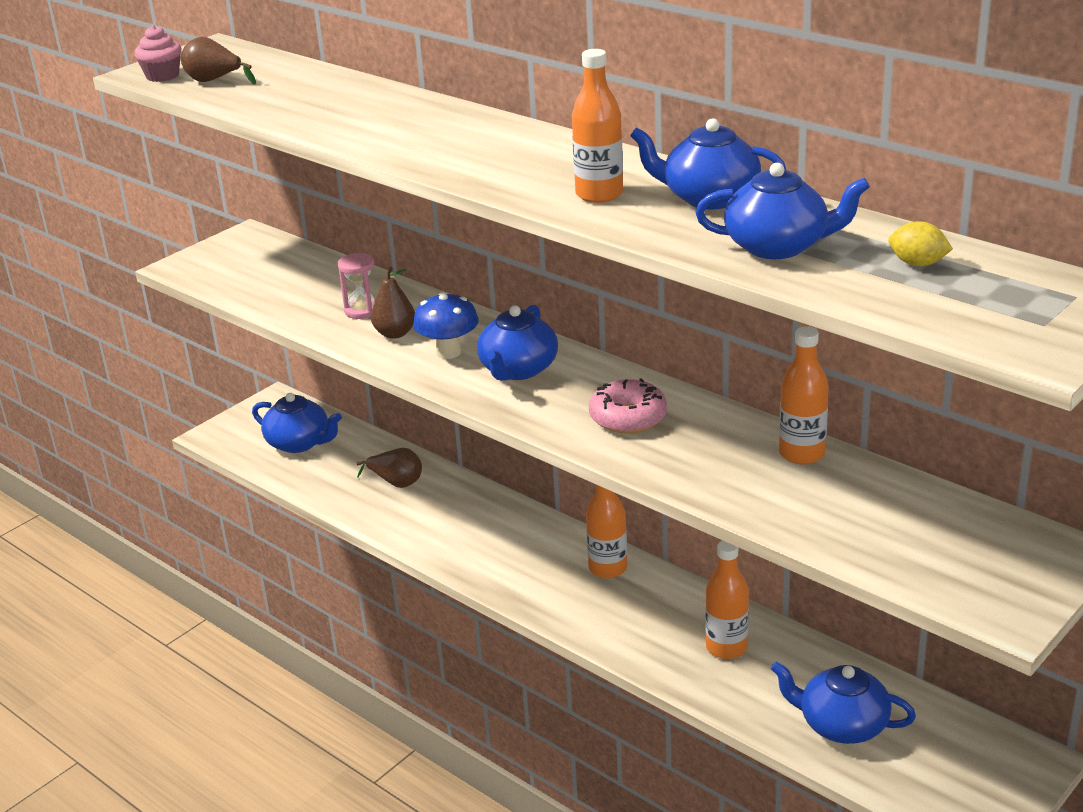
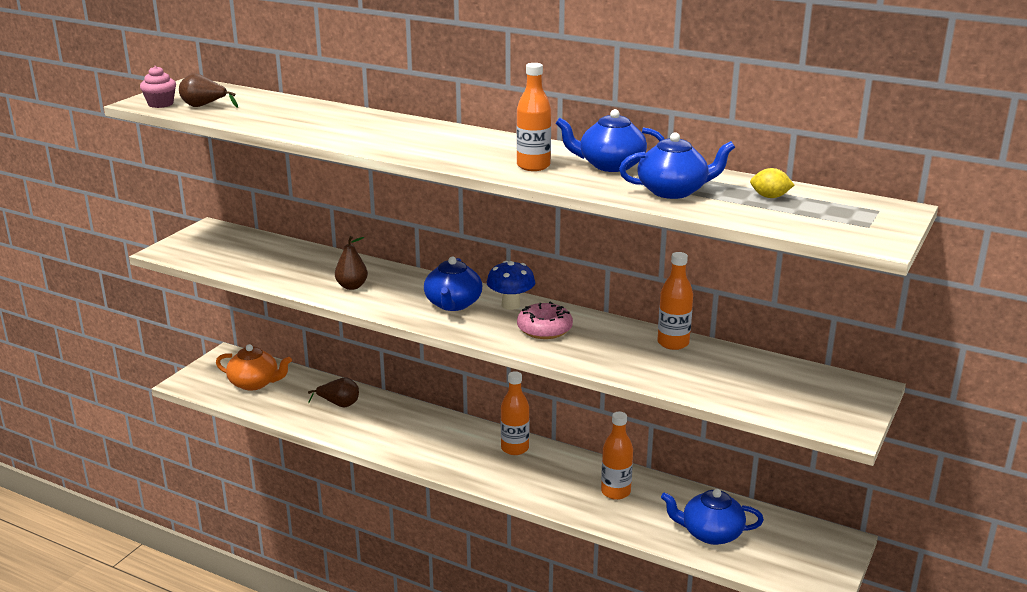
camera: 15 degrees left, 5 degrees down
(299, 443) = (255, 383): blue teapot -> orange teapot
(362, 311) = (320, 273): pink hourglass -> none
(448, 352) = (397, 296): blue mushroom -> blue mushroom (510, 305)

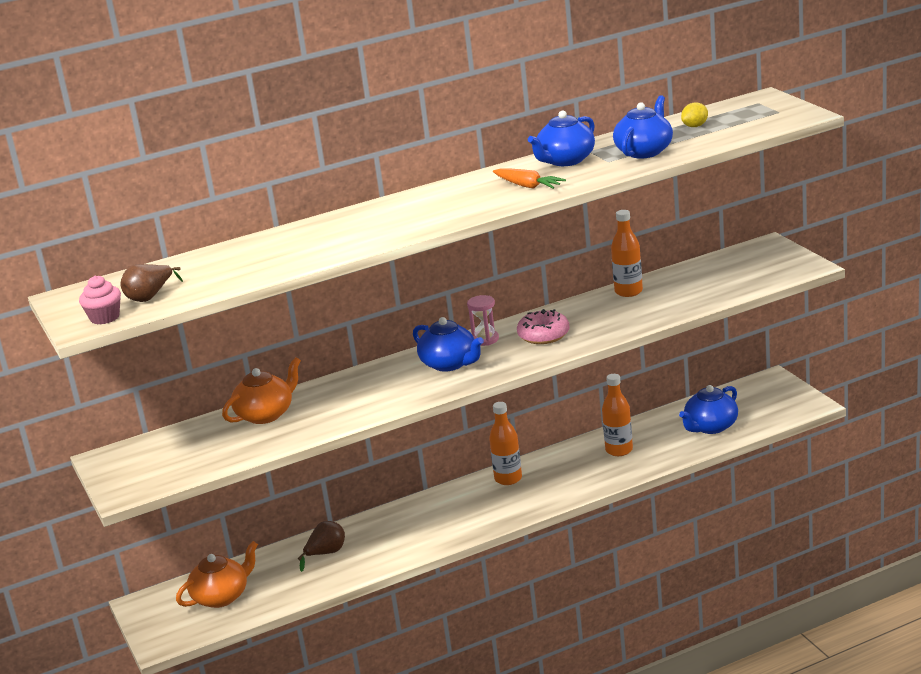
camera: 50 degrees left, 0 degrees up
(311, 260) = (266, 414): none -> orange teapot
(352, 286) = (351, 404): brown pear -> none
(510, 305) = (485, 339): blue mushroom -> pink hourglass
(533, 166) = (528, 186): orange bottle -> orange carrot

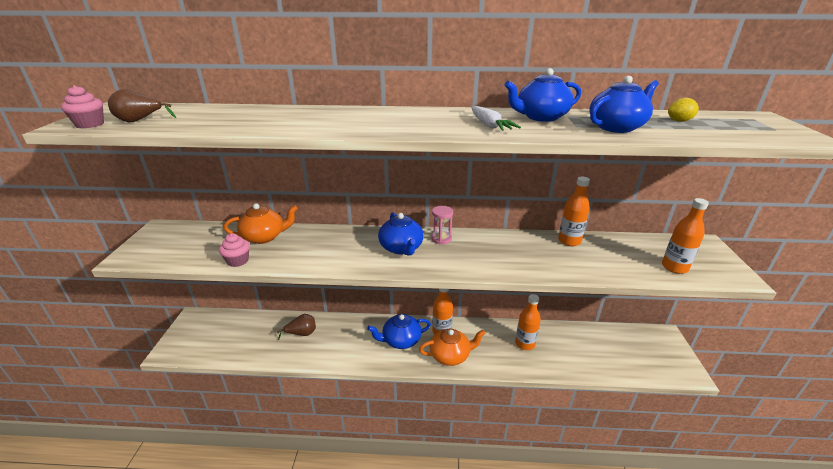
camera: 25 degrees right, 5 degrees up
(221, 596) = (227, 335): orange teapot -> orange teapot (450, 355)
(273, 443) = (238, 261): none -> pink cupcake
(528, 186) = (490, 126): orange carrot -> white carrot
(543, 335) = (482, 252): pink donut -> none
(710, 427) = (600, 355): blue teapot -> blue teapot (401, 340)
(747, 279) = (674, 267): none -> orange bottle

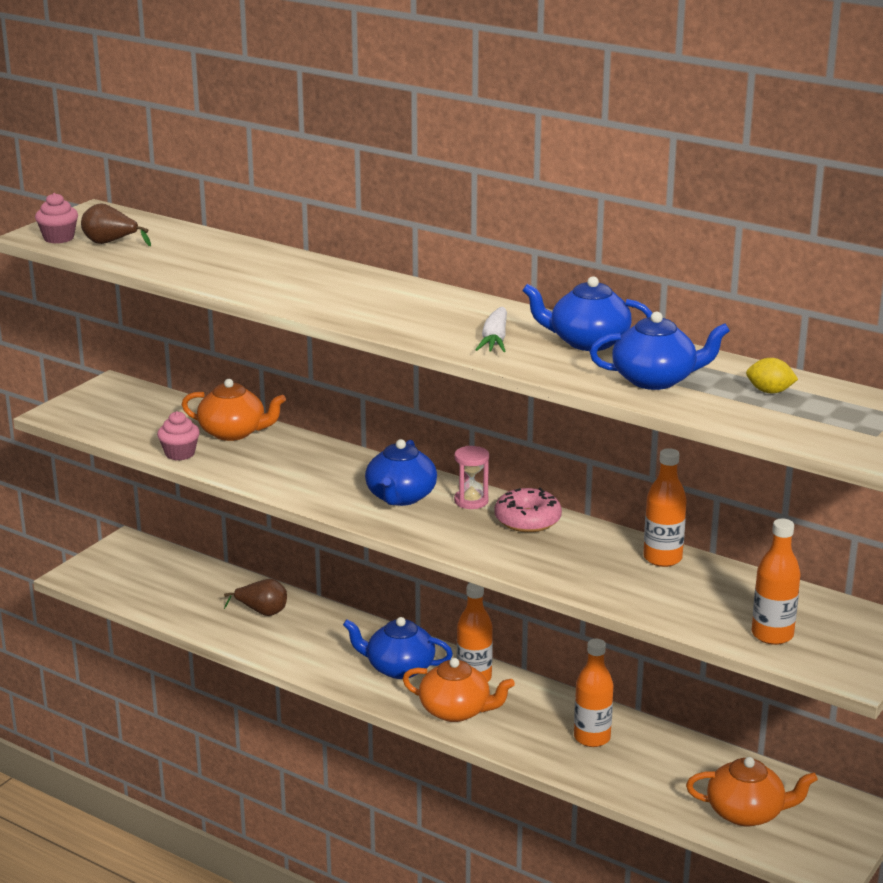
camera: 30 degrees right, 5 degrees down
(481, 240) = (527, 520): none -> pink donut
(627, 357) = (746, 812): none -> orange teapot

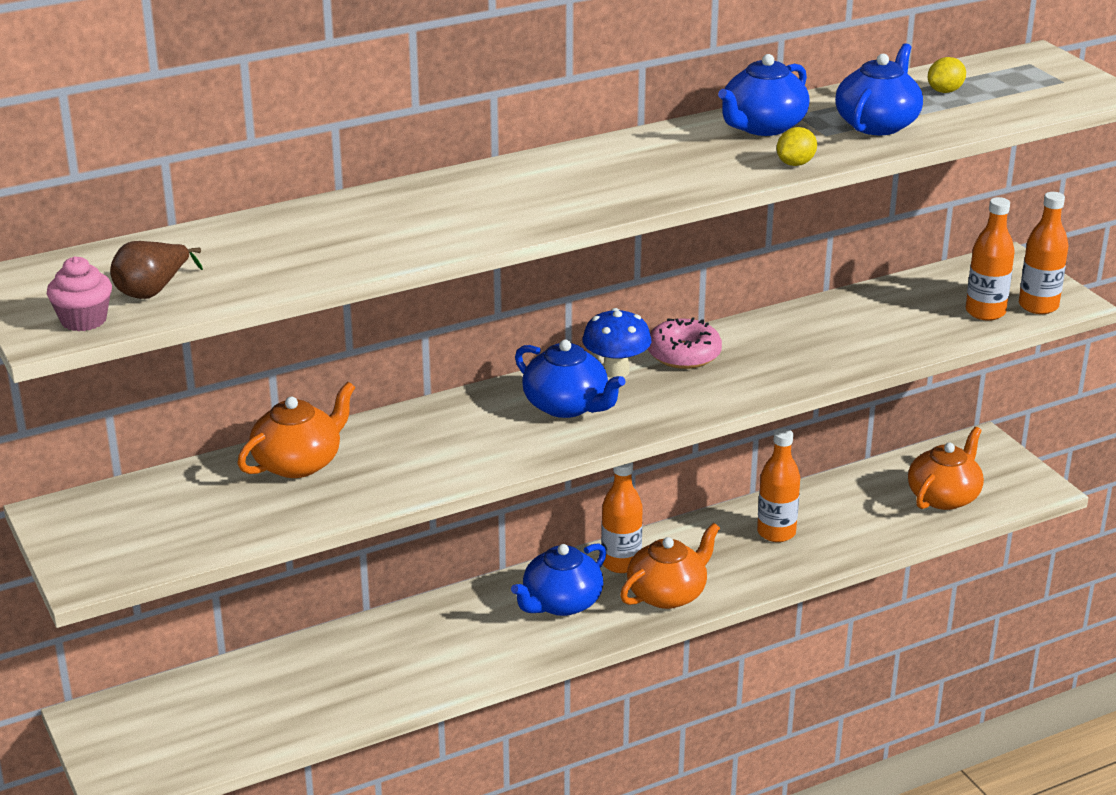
camera: 60 degrees left, 5 degrees up
(180, 453) = (311, 513): pink cupcake -> none
(262, 612) = (361, 660): brown pear -> none
(471, 501) = (616, 371): pink hourglass -> blue mushroom
(494, 340) = (712, 163): white carrot -> none
(532, 366) = (795, 163): none -> yellow lemon
(662, 558) = (817, 315): orange bottle -> orange bottle (1038, 306)

